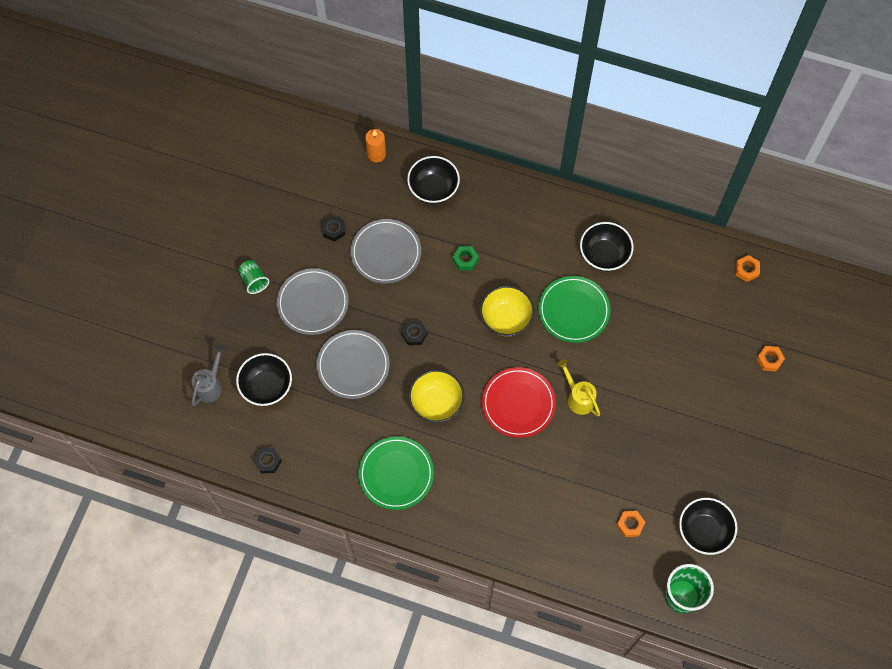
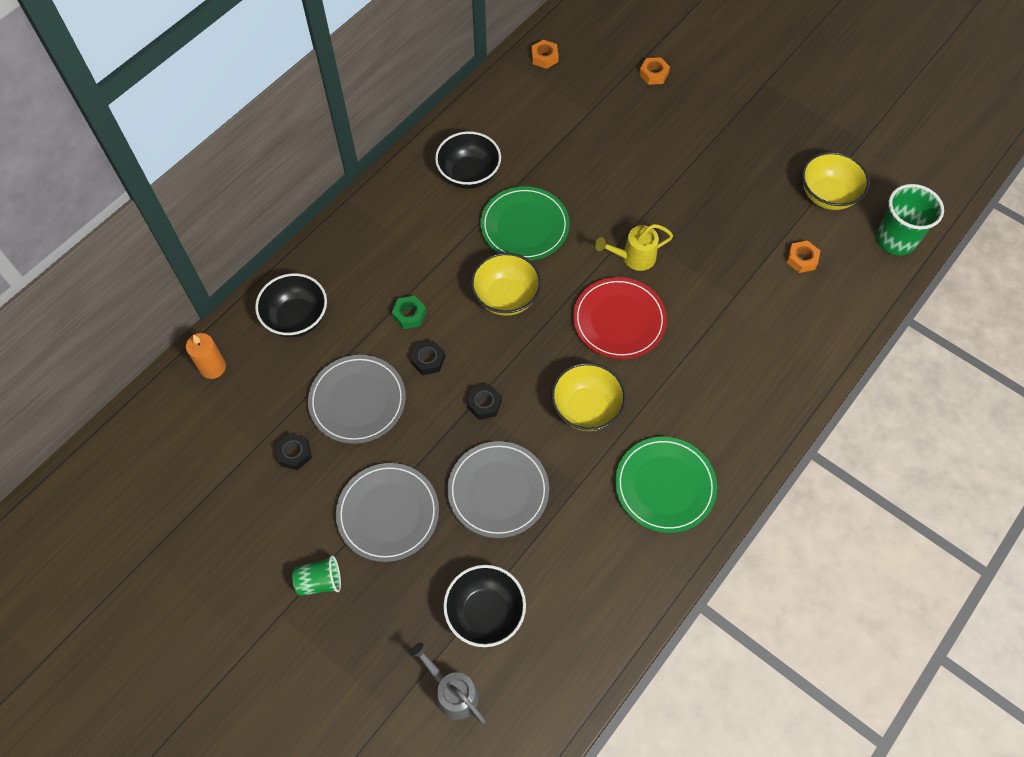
camera: 70 degrees left, 5 degrees down
(268, 461) = (595, 645): black nut -> black nut (428, 360)
(703, 531) = (827, 195): black bowl -> yellow bowl

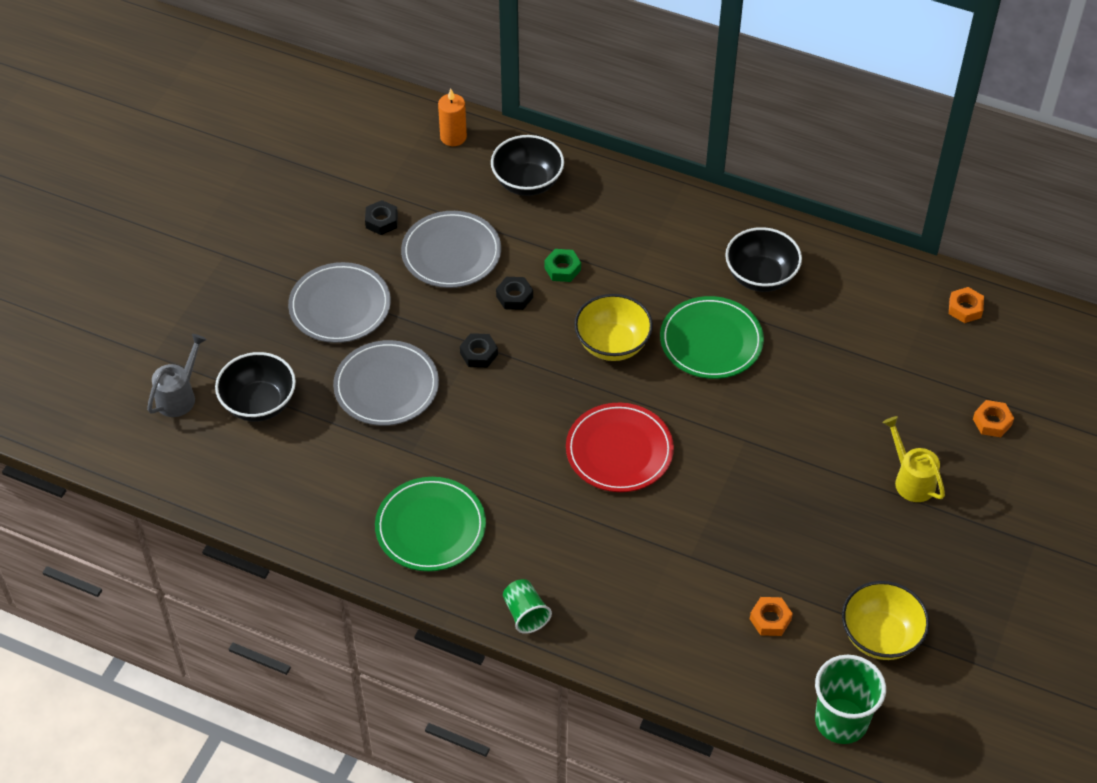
camera: 75 degrees right, 10 degrees down
(320, 581) = (261, 273): green cup -> green cup (525, 614)
(586, 408) = (500, 441): yellow bowl -> none
(633, 257) = (707, 449): yellow watering can -> yellow watering can (911, 479)

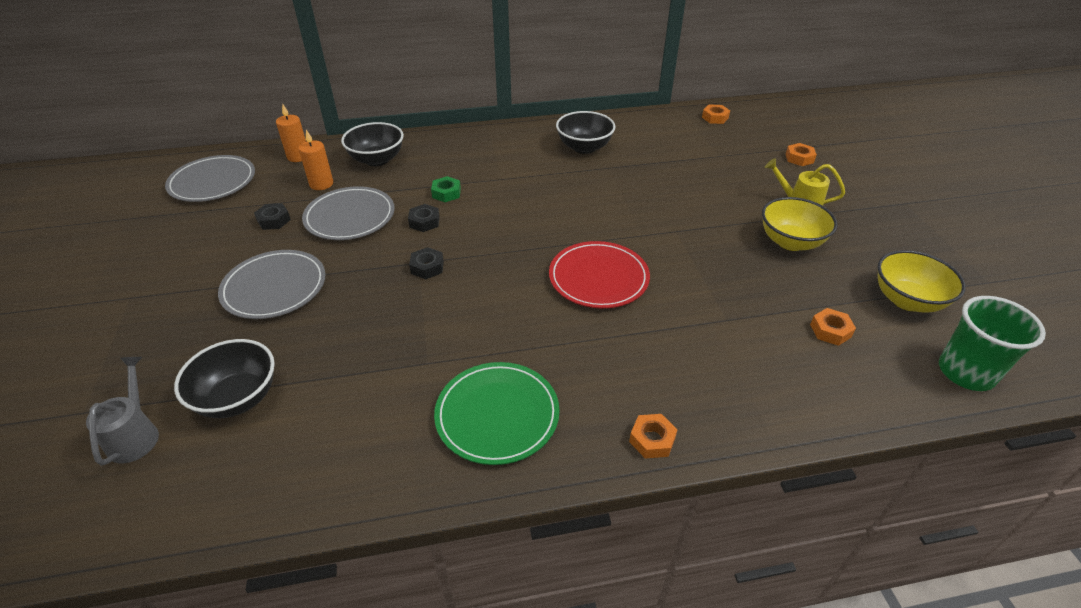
camera: 35 degrees left, 10 degrees down
(386, 386) = (363, 324): grey plate -> grey plate (212, 182)
(452, 192) = (321, 184): none -> orange candle
(525, 614) = (652, 440): green cup -> orange nut
(612, 344) = (525, 218): yellow bowl -> yellow bowl (790, 242)
(711, 341) = (590, 189): green plate -> none

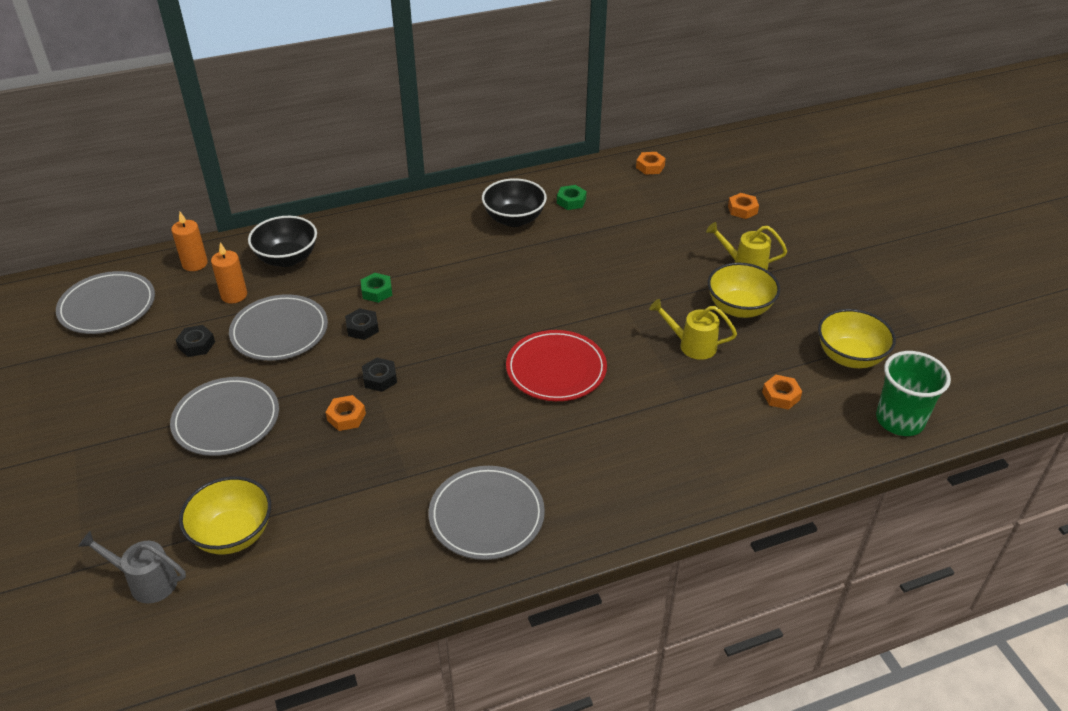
camera: 10 degrees left, 0 degrees up
(136, 435) = (146, 581): grey watering can -> grey watering can turned 60 degrees counterclockwise
(238, 398) = (233, 534): black bowl -> yellow bowl
(497, 415) = (486, 515): green plate -> grey plate
(638, 138) = (571, 201): none -> green nut
(652, 440) = (630, 518): orange nut -> orange nut (346, 417)
(739, 271) = (692, 345): none -> yellow watering can

